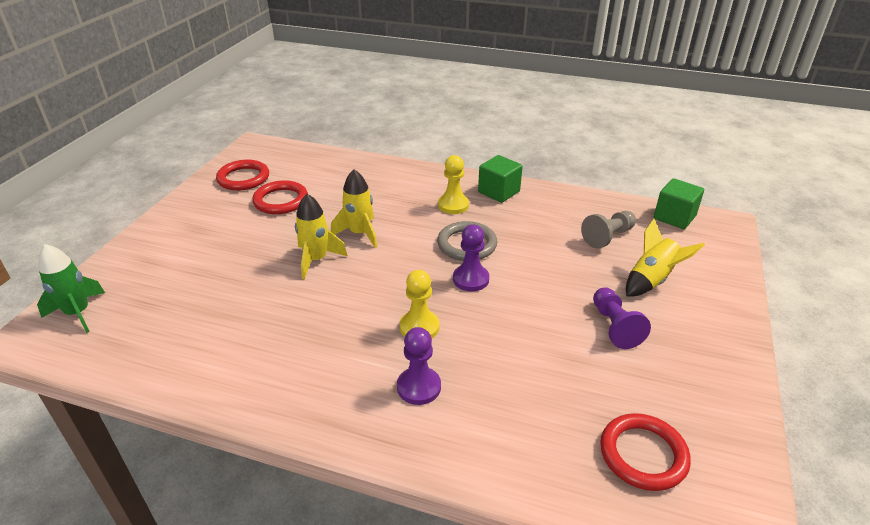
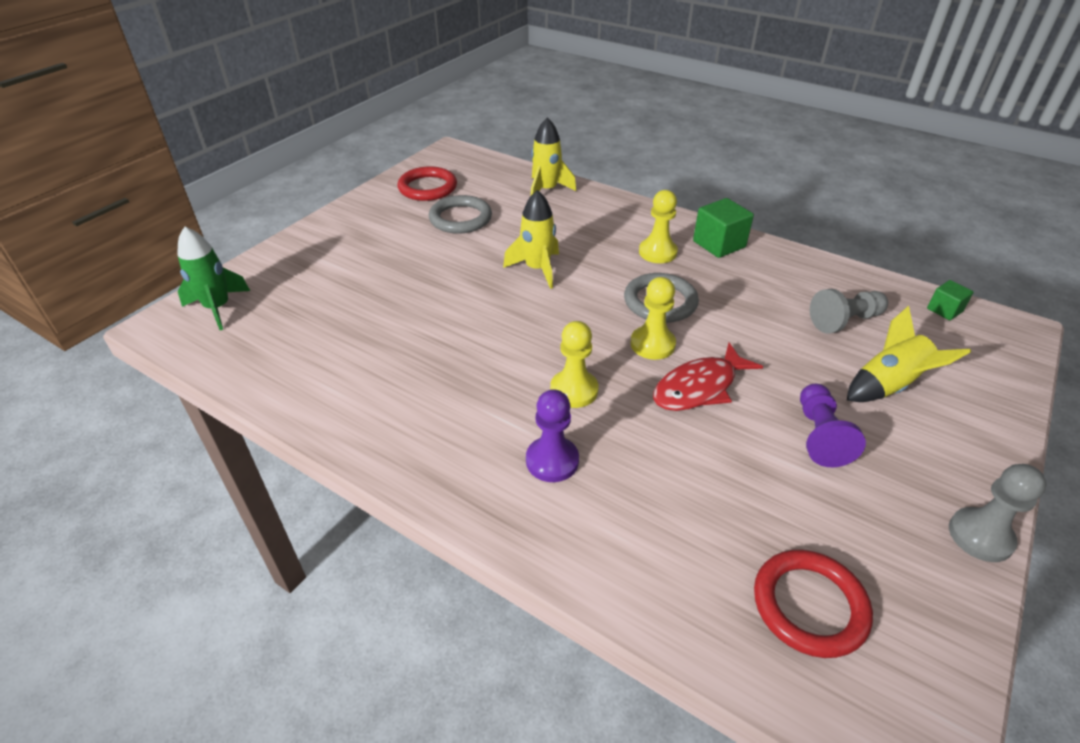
camera: 15 degrees right, 5 degrees up
(281, 201) = (460, 218): red ring -> grey ring
(316, 260) = (480, 291): yellow rocket -> yellow rocket (546, 190)
(470, 279) = (652, 344): purple pawn -> yellow pawn
(516, 306) = (699, 387): none -> red fish
(674, 217) = (944, 310): green cube -> green cube, size x0.59
(742, 377) = (980, 536): none -> grey pawn

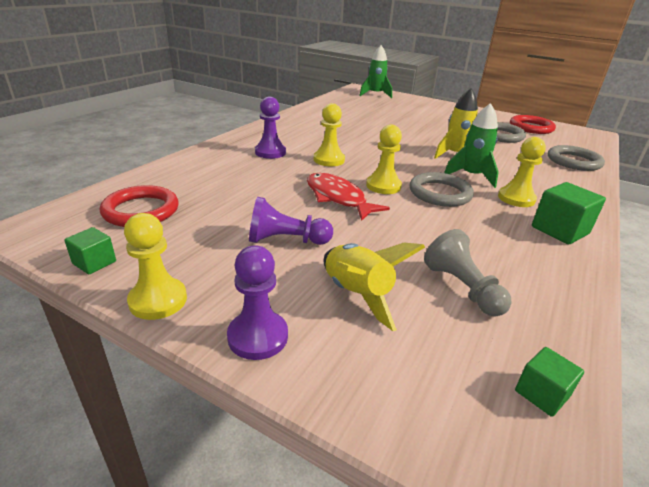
camera: 85 degrees right, 10 degrees down
(546, 190) = (573, 161): yellow rocket -> grey ring
(605, 270) = (471, 176): none -> green rocket
(954, 622) = (94, 262): none -> green cube
(980, 536) = (158, 300): grey pawn -> yellow pawn
(981, 452) = (258, 336): none -> purple pawn

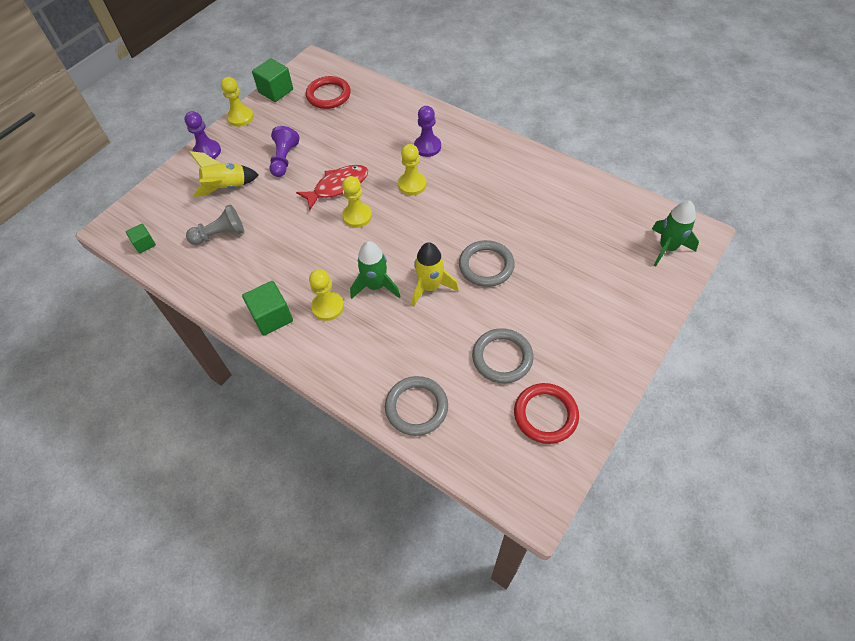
camera: 100 degrees right, 25 degrees up
(94, 262) = (276, 91): green cube -> green cube, size x1.70
(440, 193) = (341, 252): grey ring -> grey ring (486, 266)

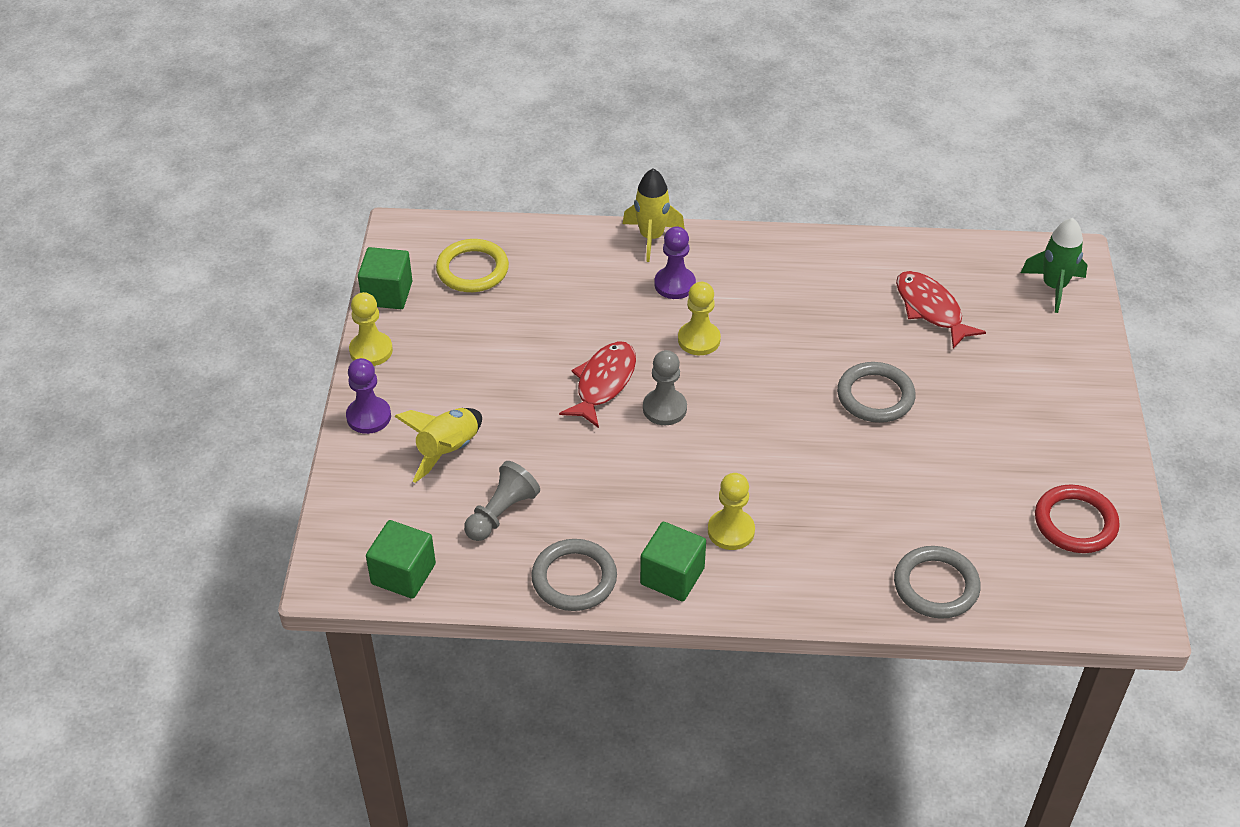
camera: 35 degrees left, 10 degrees down
(144, 244) = (403, 574): green cube -> green cube, size x1.70
(284, 159) = (494, 380): purple pawn -> none
(328, 95) = (472, 270): red ring -> yellow ring
(357, 216) = (664, 408): yellow pawn -> grey pawn
(376, 286) = (766, 479): green rocket -> none
(430, 287) = (833, 450): yellow rocket -> yellow rocket (651, 237)
(502, 357) = (981, 487): grey ring -> grey ring (574, 578)
(570, 227) = (931, 309): none -> red fish

